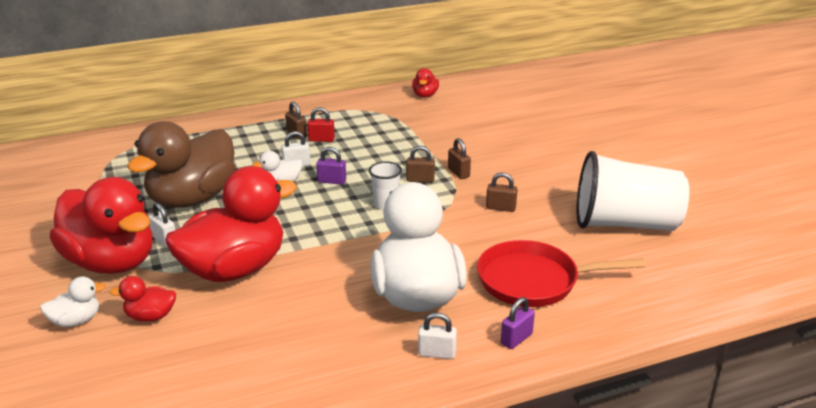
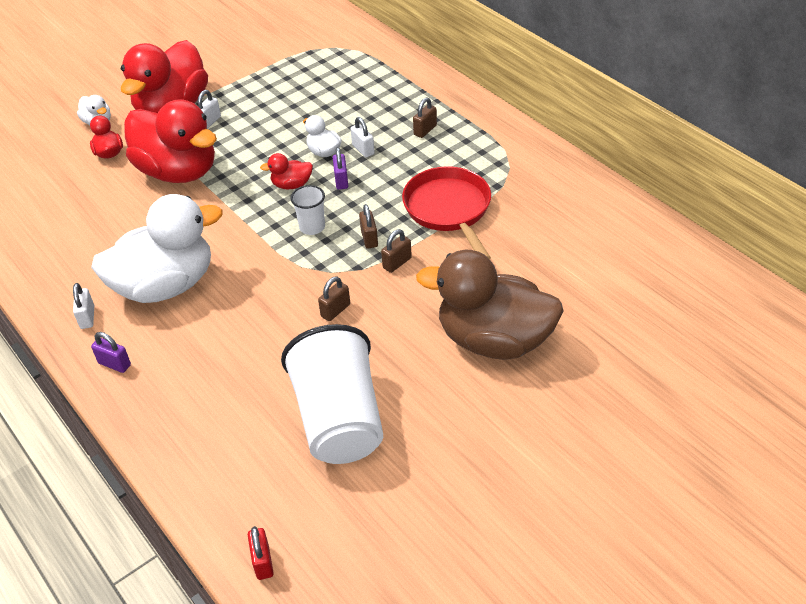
camera: 75 degrees right, 15 degrees up
(192, 198) = (278, 112): brown duck -> brown duck (494, 340)
(321, 139) = (422, 149): red padlock -> red padlock (263, 562)
(425, 95) = (576, 193): red duck -> red duck (292, 185)
(500, 208) = (335, 310): brown padlock -> brown padlock turned 45 degrees clockwise
(534, 281) = (207, 361): red pan -> red pan (449, 210)

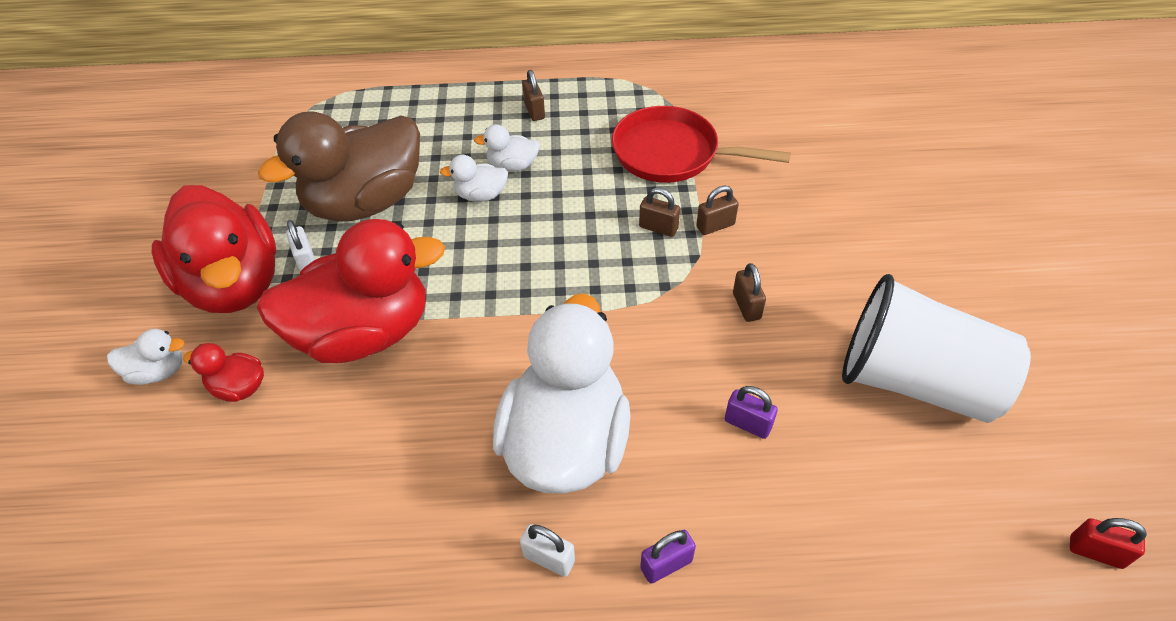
camera: 55 degrees left, 5 degrees up
(292, 185) = (506, 245): red duck -> none
(312, 227) = (595, 262): white cup -> none
(341, 181) = (544, 204): purple padlock -> purple padlock (747, 424)
(363, 149) = (512, 165): white padlock -> white duck
(397, 263) = (715, 226): brown padlock -> brown padlock turned 75 degrees clockwise
(494, 340) = (882, 214): brown duck -> brown duck (366, 202)

